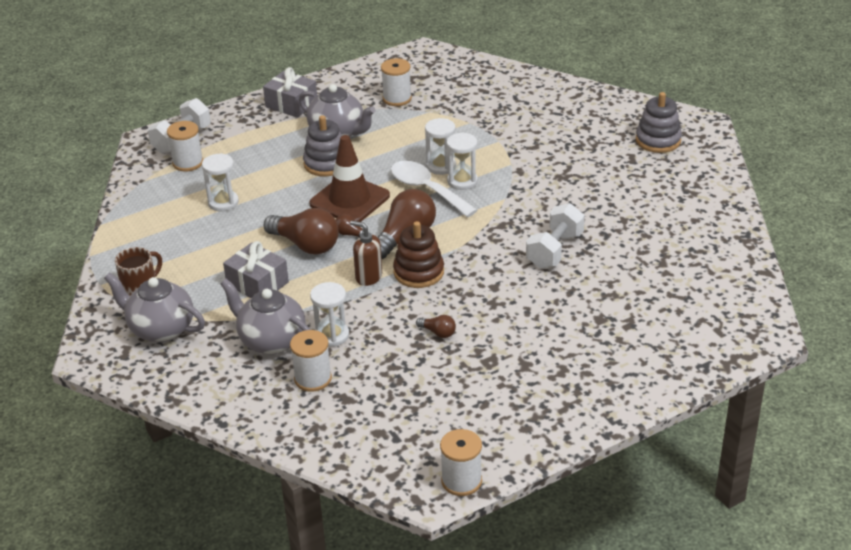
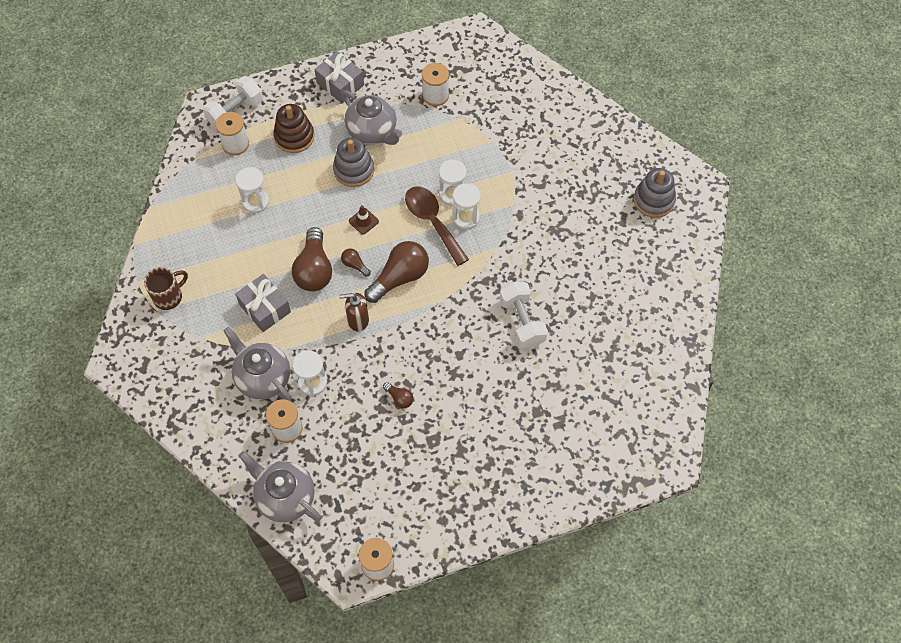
camera: 10 degrees right, 25 degrees up
(160, 329) = (176, 345): grey teapot -> grey teapot (285, 497)
(305, 245) = (314, 270): brown light bulb -> brown light bulb turned 45 degrees clockwise
(349, 200) = (363, 221): brown traffic cone -> brown traffic cone, size x0.42
(368, 277) = (358, 320): brown soap dispenser -> brown soap dispenser turned 45 degrees counterclockwise
(418, 272) = (401, 323): brown stacking toy -> brown stacking toy (294, 137)
(427, 189) = (433, 222): white spoon -> brown spoon
(554, 250) = (522, 322): white dumbbell -> white dumbbell turned 60 degrees counterclockwise

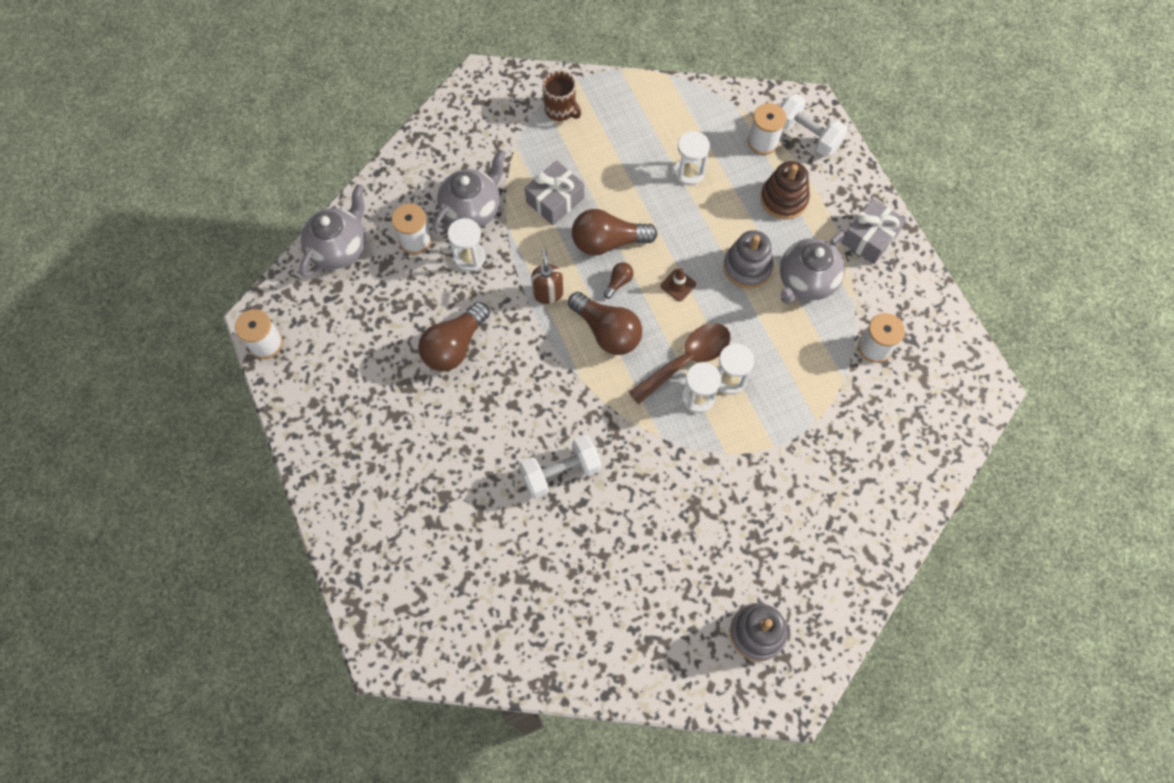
camera: 85 degrees right, 5 degrees up
(399, 398) = (454, 346): brown light bulb -> brown light bulb, size x2.15

